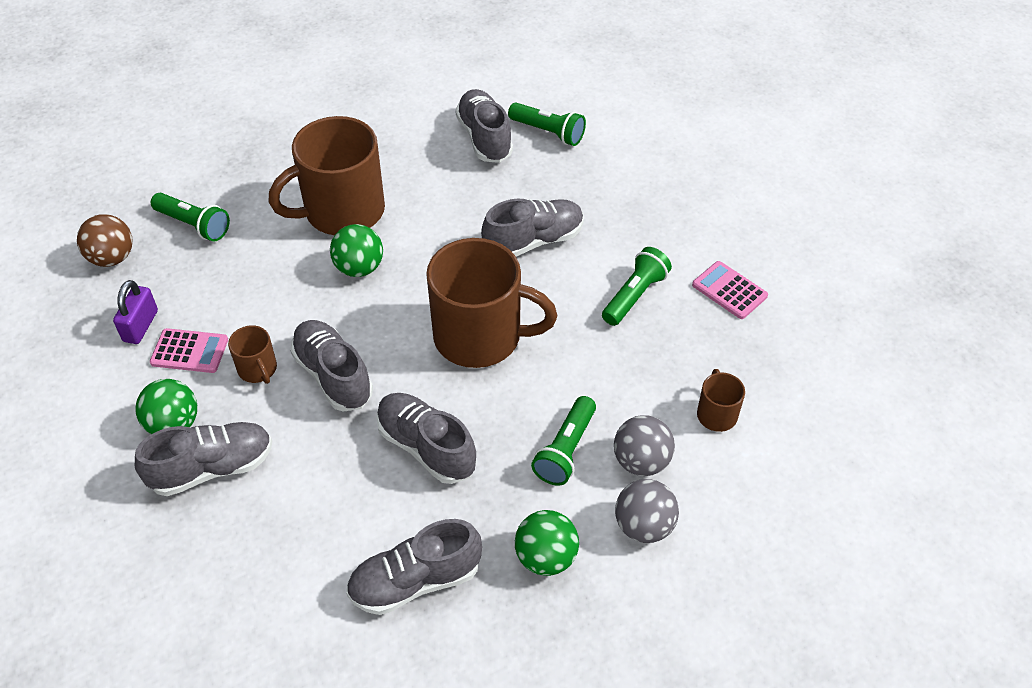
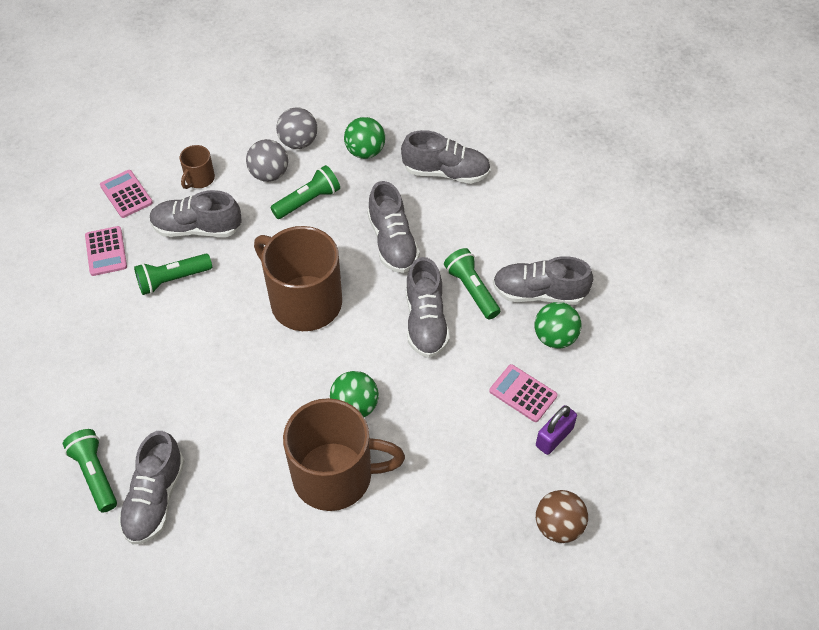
camera: 150 degrees left, 5 degrees up
(194, 225) = (472, 529): green flashlight -> green flashlight (471, 290)
(258, 369) = (477, 352): brown mug -> none
(533, 241) = (203, 362): grey shoe -> grey shoe (197, 228)
(776, 356) = (126, 194): none -> pink calculator

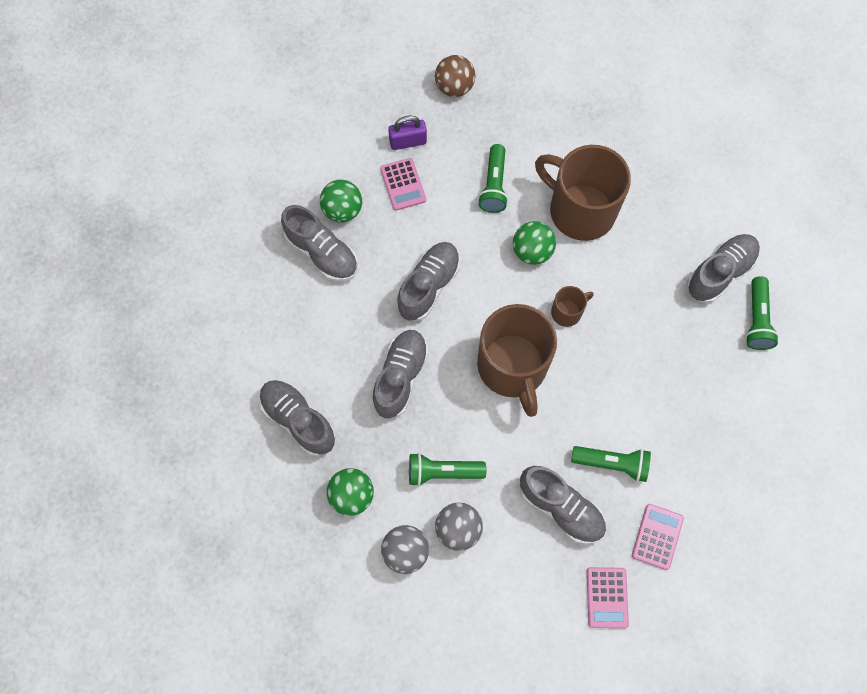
camera: 145 degrees left, 15 degrees up
(199, 179) = (527, 569): brown mug -> brown mug (567, 312)
(471, 290) = (371, 290): green flashlight -> green flashlight (494, 186)

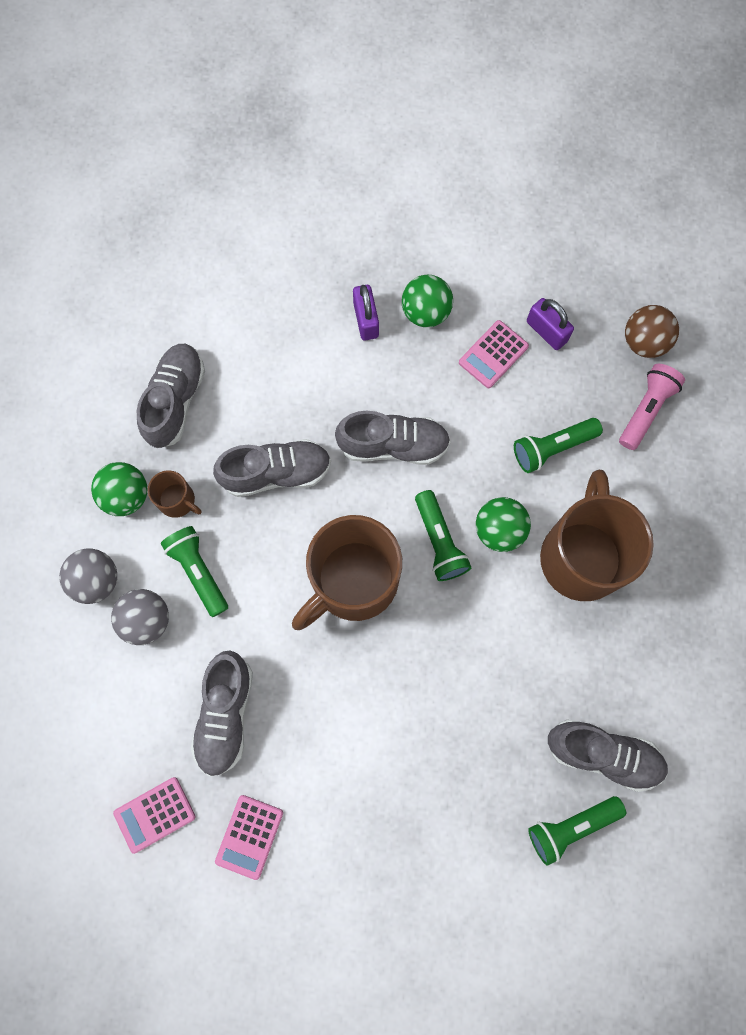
camera: 60 degrees right, 5 degrees up
(322, 253) = (366, 320): grey shoe -> purple padlock
(502, 114) = (646, 410): none -> pink flashlight
(567, 312) = (451, 606): brown mug -> brown mug (177, 501)
(612, 463) = (304, 745): green flashlight -> green flashlight (439, 541)
(657, 536) = (249, 836): pink calculator -> pink calculator turned 120 degrees clockwise

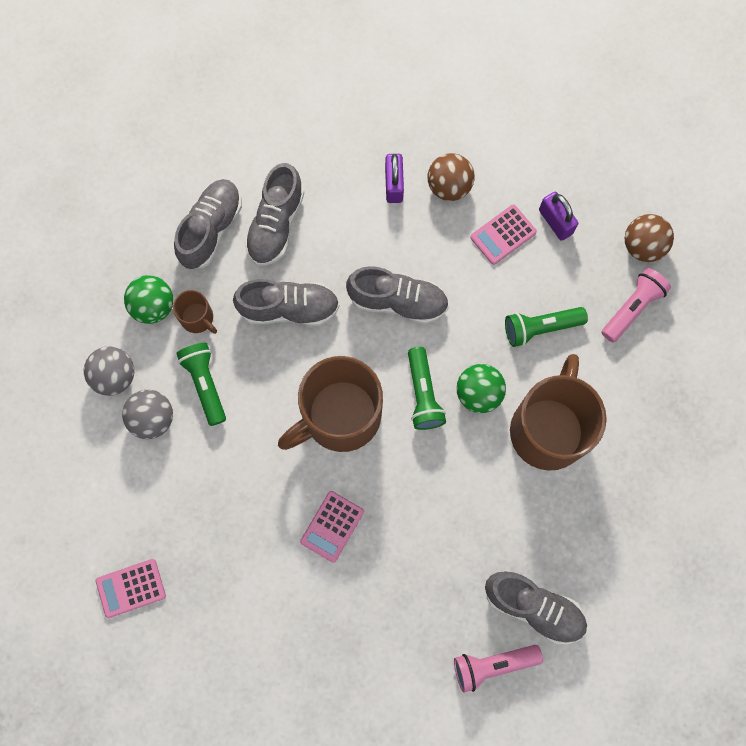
camera: 10 degrees right, 0 degrees up
(225, 715) = (207, 513): grey shoe -> grey shoe (276, 225)
(249, 836) = (209, 622): pink calculator -> pink calculator (332, 526)
(425, 312) = (449, 186): green ball -> brown ball
(570, 826) = (492, 665): green flashlight -> pink flashlight

